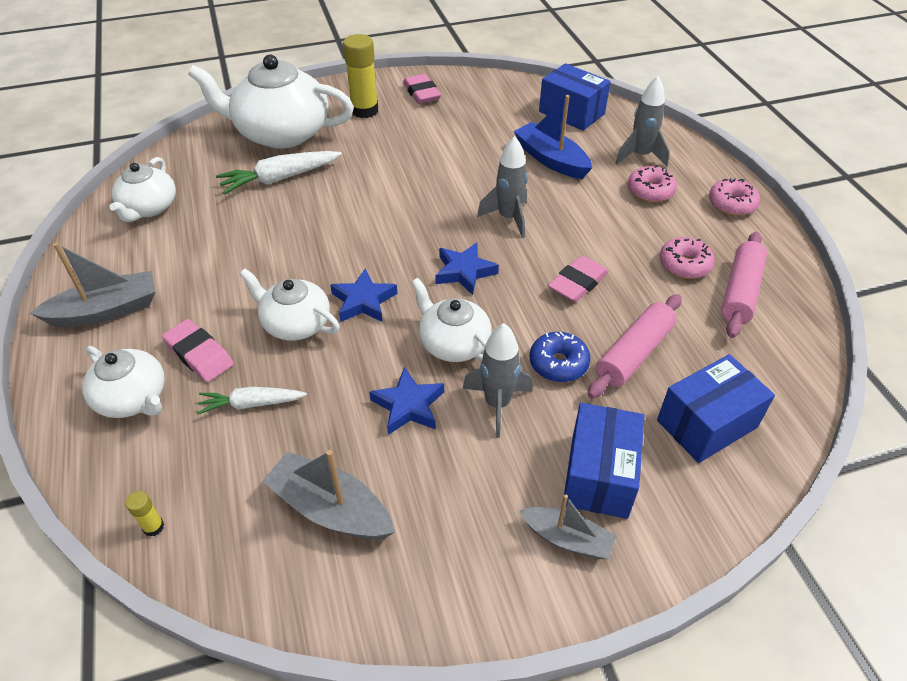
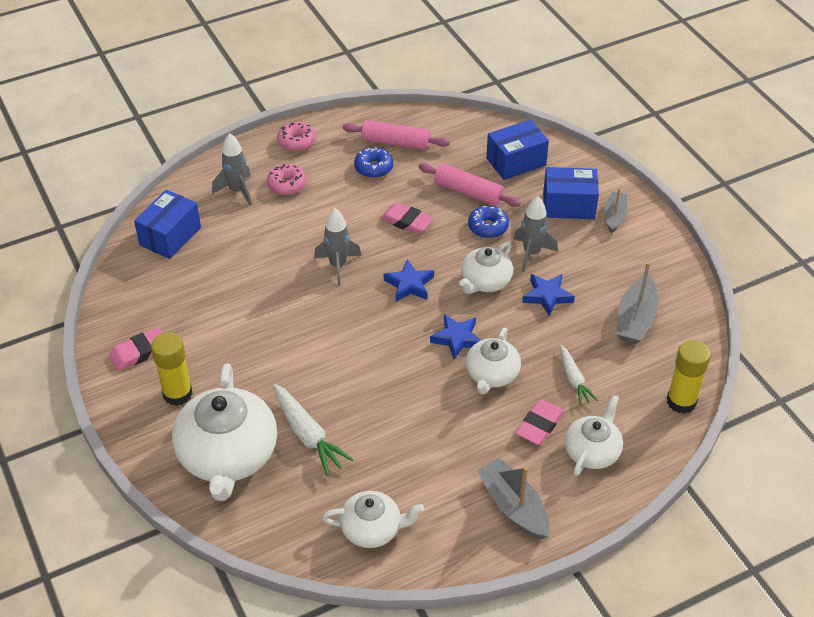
camera: 100 degrees left, 0 degrees up
(153, 527) = (681, 401): yellow glue stick -> yellow glue stick, size x2.26
(551, 160) = (250, 245): blue boat -> none
(684, 265) = (373, 168): pink donut -> blue donut
(706, 424) = (516, 162): blue box -> blue box turned 75 degrees counterclockwise

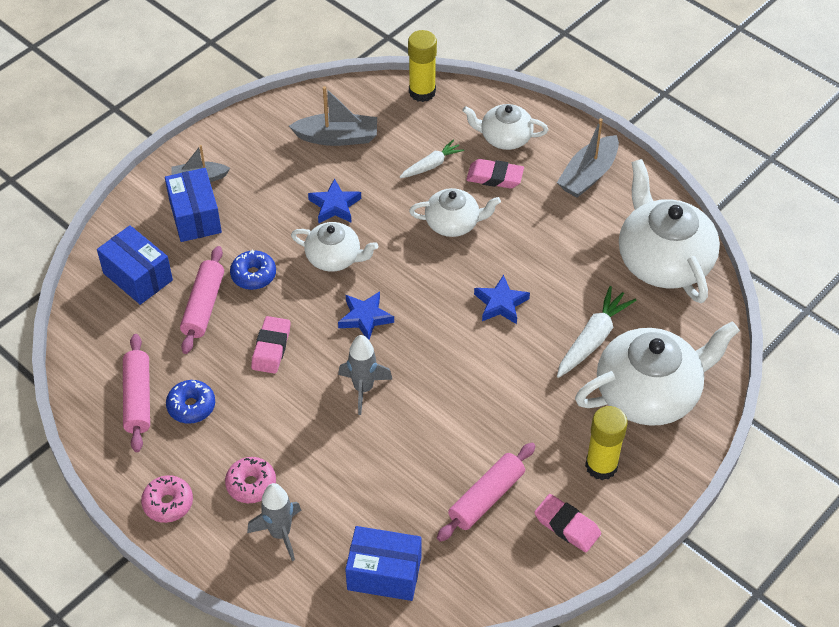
camera: 110 degrees left, 5 degrees up
(195, 311) = (486, 497): none -> pink rolling pin
(372, 529) = (663, 260): white teapot -> white teapot, size x1.78
(457, 339) = (421, 260): blue star -> blue star (501, 303)
(531, 253) = (279, 231): grey rocket -> none

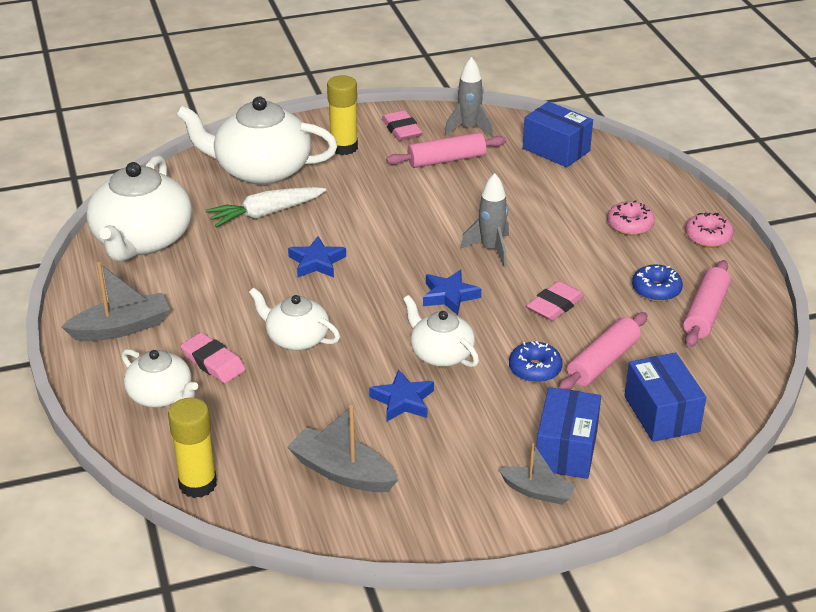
camera: 150 degrees left, 15 degrees down
(280, 533) = (623, 192): grey rocket -> grey rocket (469, 129)
(431, 165) = (265, 399): white carrot -> none

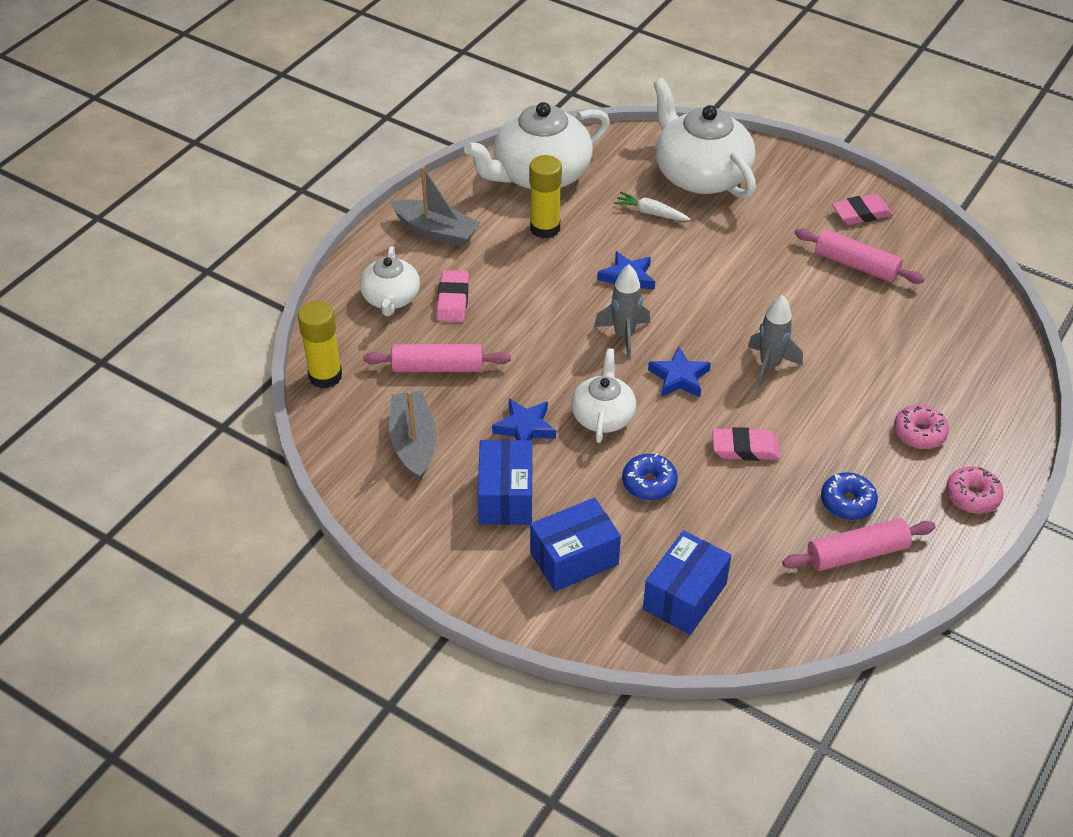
camera: 50 degrees right, 10 degrees up
(266, 213) = (651, 213): white carrot -> white carrot, size x0.64
(296, 338) = (528, 325): white teapot -> none
(344, 147) = (791, 198): yellow glue stick -> yellow glue stick (545, 228)
(401, 129) = (861, 213): pink eraser -> pink eraser turned 45 degrees clockwise
(469, 129) = (919, 251): grey rocket -> grey rocket (624, 335)
(537, 491) = (508, 568): grey boat -> none
(556, 150) = (966, 322): blue box -> blue box (506, 497)
(603, 362) = (708, 521): pink rolling pin -> pink rolling pin (437, 367)

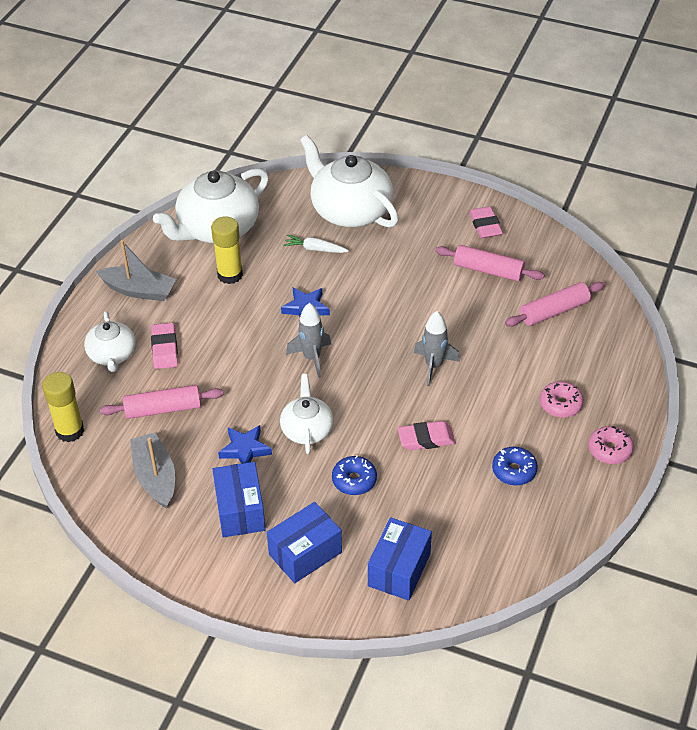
camera: 10 degrees left, 0 degrees up
(679, 377) = (363, 387): blue star -> none
(857, 553) = (528, 511): pink rolling pin -> pink rolling pin (554, 311)
(861, 213) = (485, 225): pink eraser -> pink eraser turned 75 degrees counterclockwise

